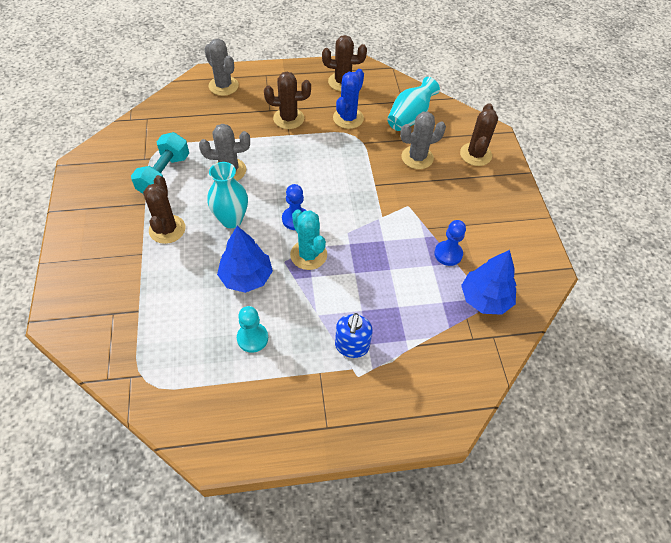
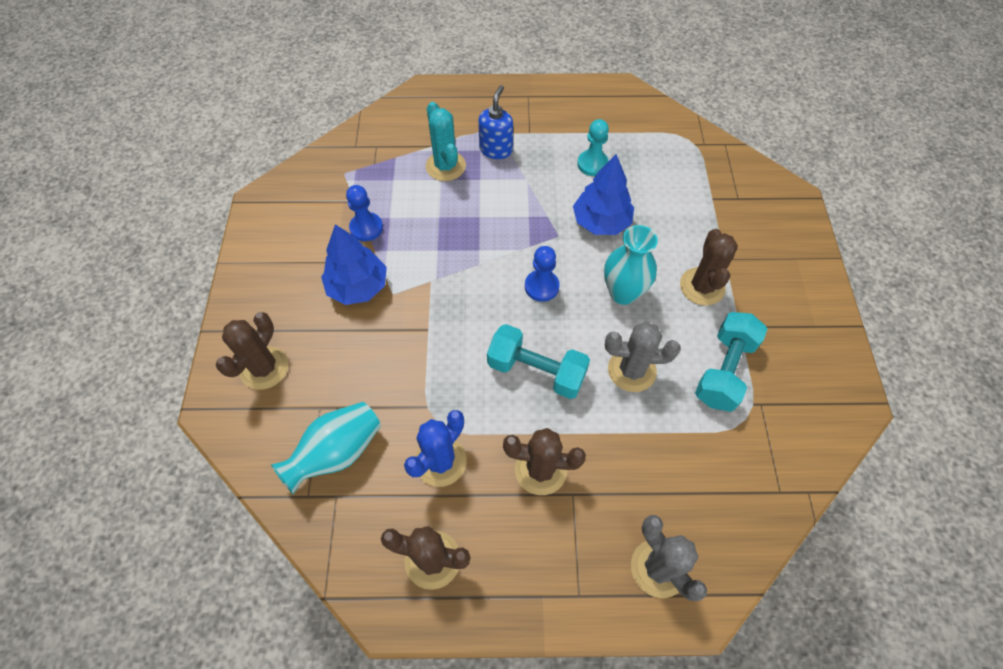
camera: 170 degrees left, 5 degrees up
(295, 165) = (536, 371): none -> turquoise dumbbell
(308, 255) = (529, 240): turquoise cactus -> turquoise cactus (445, 166)
(417, 157) = (353, 370): grey cactus -> none
(485, 298) = (346, 179): blue tree -> blue tree (358, 287)

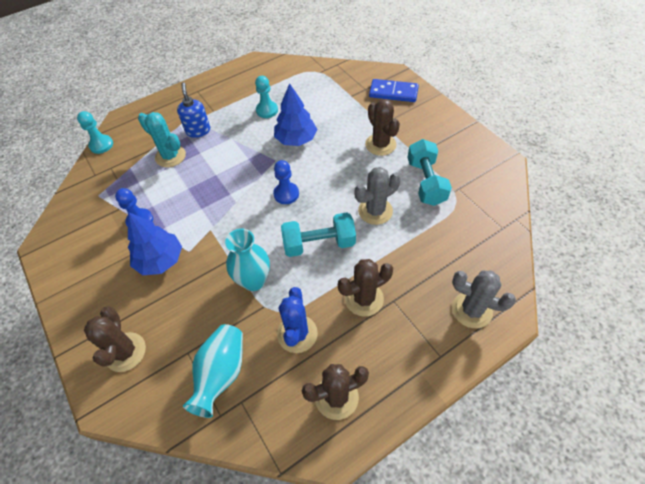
camera: 30 degrees left, 5 degrees down
(383, 113) = (101, 145): none -> turquoise pawn
(623, 293) = (338, 171): turquoise vase -> turquoise vase (253, 281)
(772, 223) = (393, 93): none -> blue domino

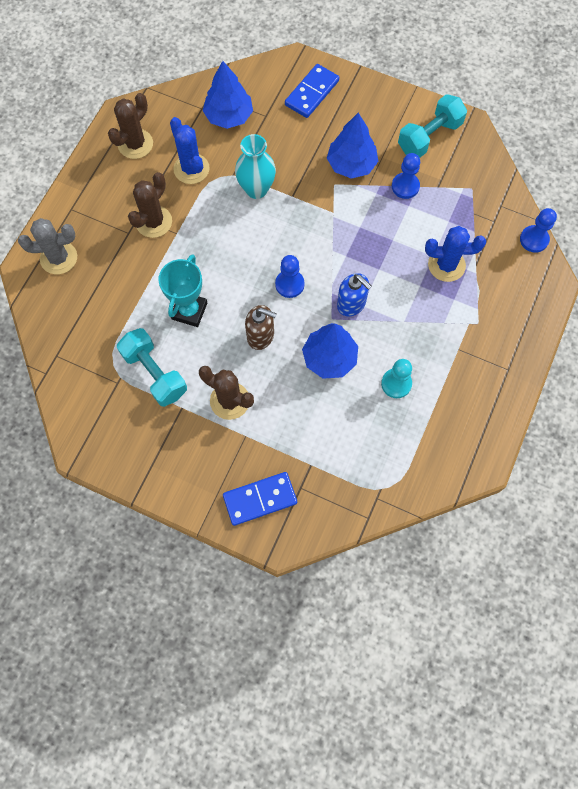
camera: 145 degrees right, 15 degrees up
(101, 145) = (534, 239): turquoise pawn -> blue pawn
(125, 352) = (312, 93): brown cactus -> blue domino
(170, 156) = (446, 265): turquoise cactus -> blue cactus
(198, 131) = (449, 312): blue soap dispenser -> blue soap dispenser (351, 304)
(221, 373) = (229, 116): turquoise vase -> blue tree
(319, 243) = (222, 250): turquoise dumbbell -> turquoise dumbbell (429, 137)
(332, 171) = (261, 336): none -> brown soap dispenser
(375, 211) = (189, 311): grey cactus -> turquoise trophy

